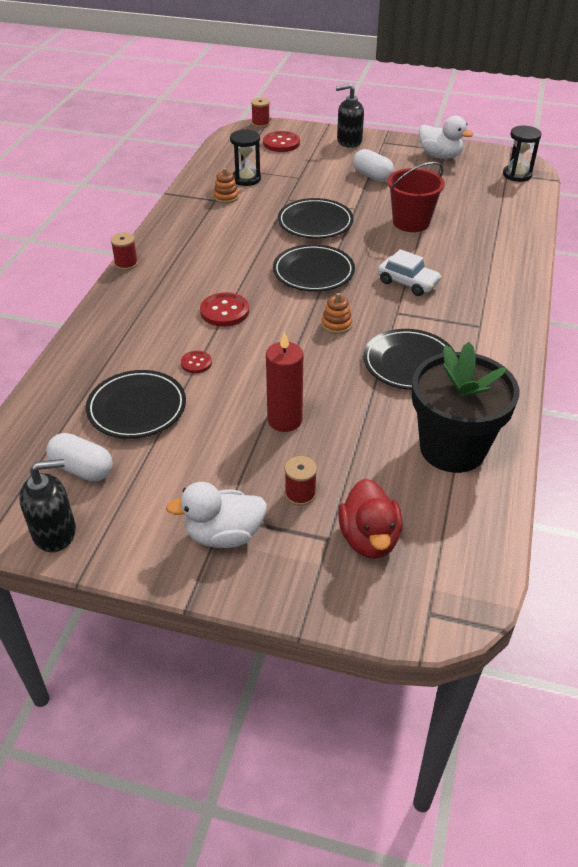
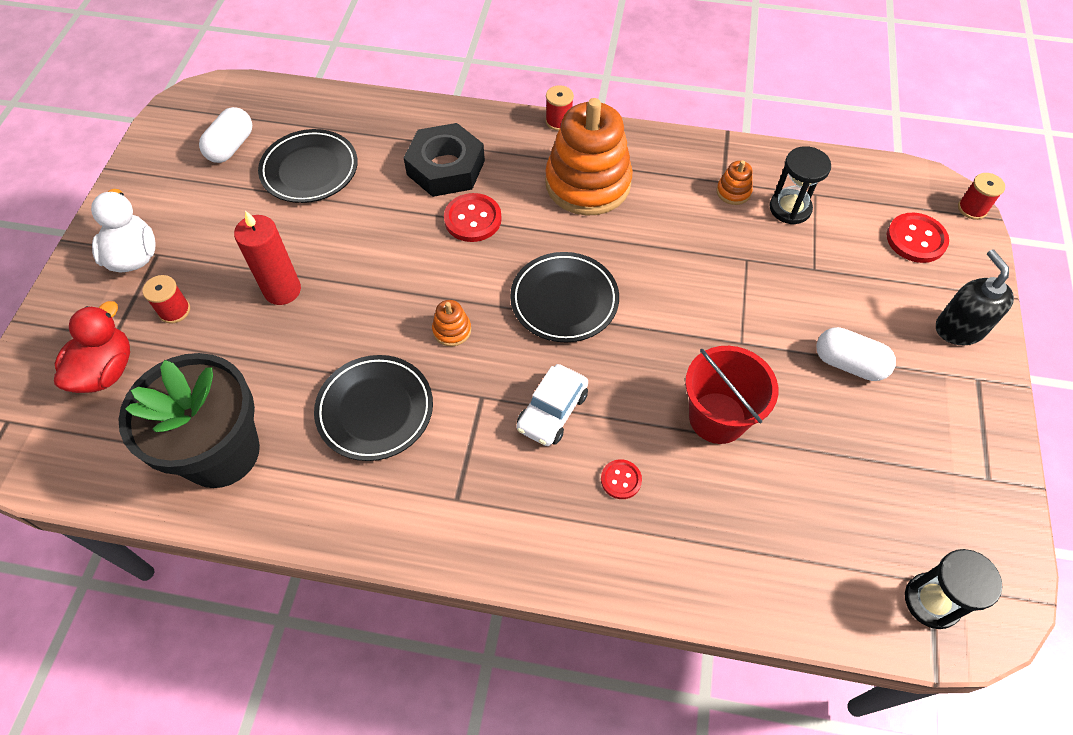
camera: 85 degrees right, 15 degrees up
(55, 532) = (159, 144): black soap dispenser -> none
(161, 324) = (446, 167): none -> black nut
(196, 363) = (378, 206): red button -> red button (621, 480)
(200, 255) = (587, 183): none -> orange stacking toy
(315, 223) = (688, 295): black plate -> none
(369, 538) = (106, 371): red duck -> red duck turned 120 degrees clockwise
(372, 176) = (849, 363): white capsule -> white capsule turned 75 degrees clockwise
(440, 156) = (959, 468): white duck -> none

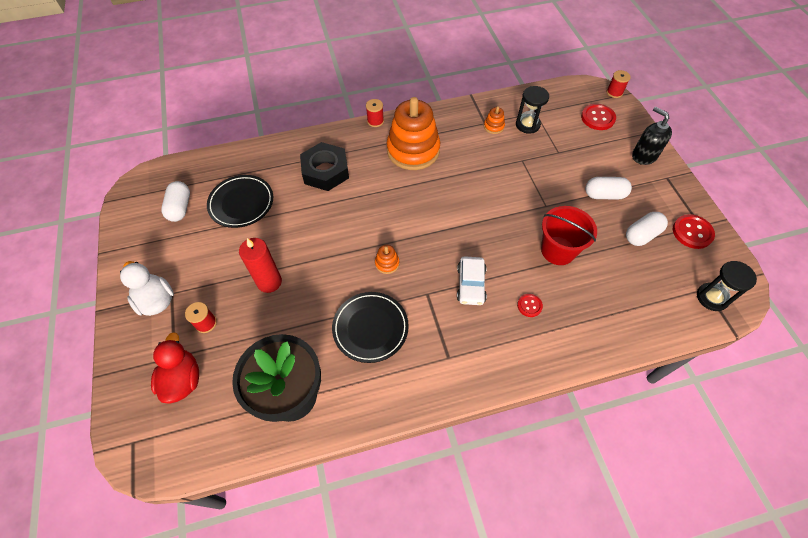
camera: 25 degrees left, 0 degrees up
(473, 219) = (360, 195): red button -> red button (692, 232)
(564, 300) = (440, 220): black plate -> none
(872, 451) = (642, 235): none -> white capsule

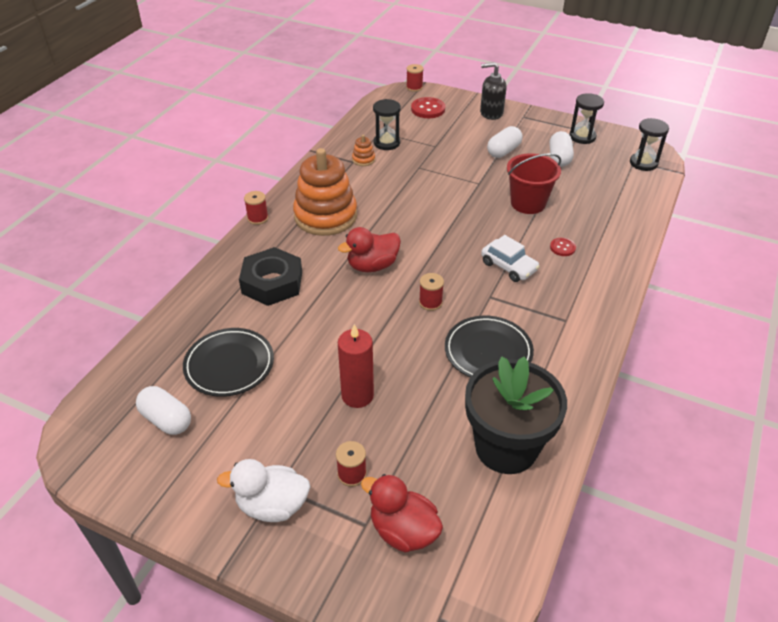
camera: 50 degrees left, 15 degrees down
(387, 263) = (430, 302): orange stacking toy -> red spool
(391, 208) = (372, 266): none -> red duck
(692, 232) = (582, 137): red button -> black hourglass

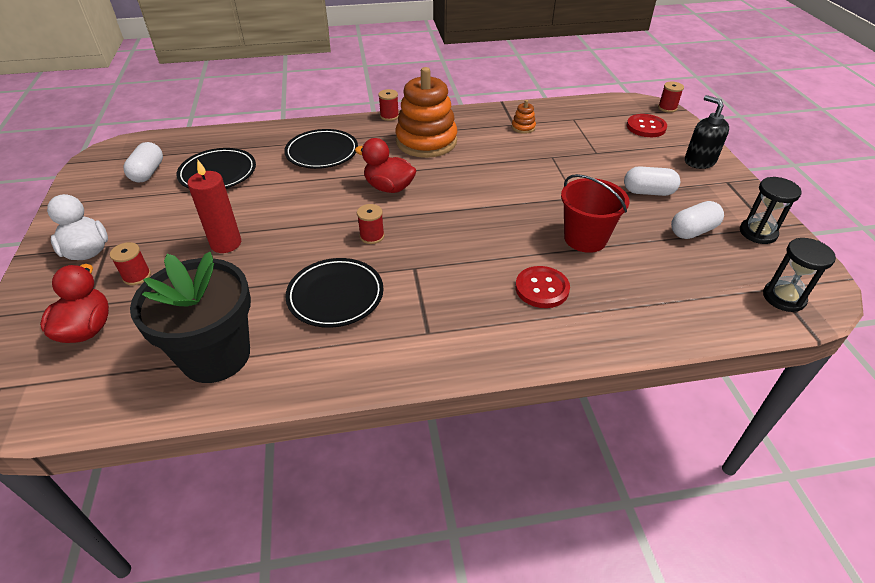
camera: 55 degrees right, 0 degrees up
(272, 283) = (322, 152): black nut -> black plate
(386, 143) = (563, 128): black hourglass -> none
(508, 266) = (470, 263): white car -> none
(562, 248) = (542, 288): red button -> red button, size x1.70

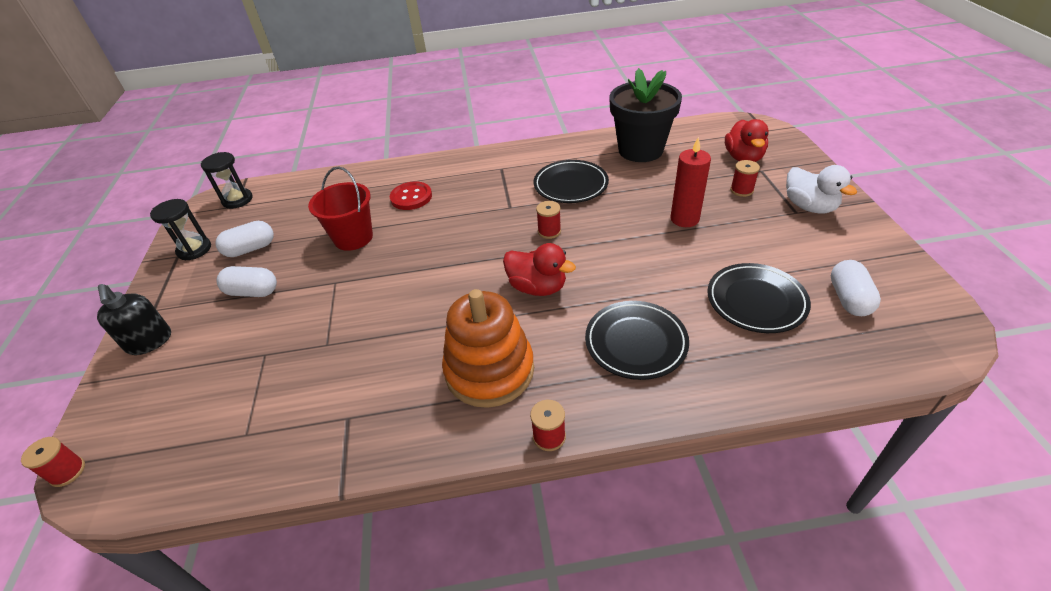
camera: 175 degrees left, 0 degrees up
(523, 127) = (336, 408): orange stacking toy -> none
(646, 127) = (151, 414): red button -> none

